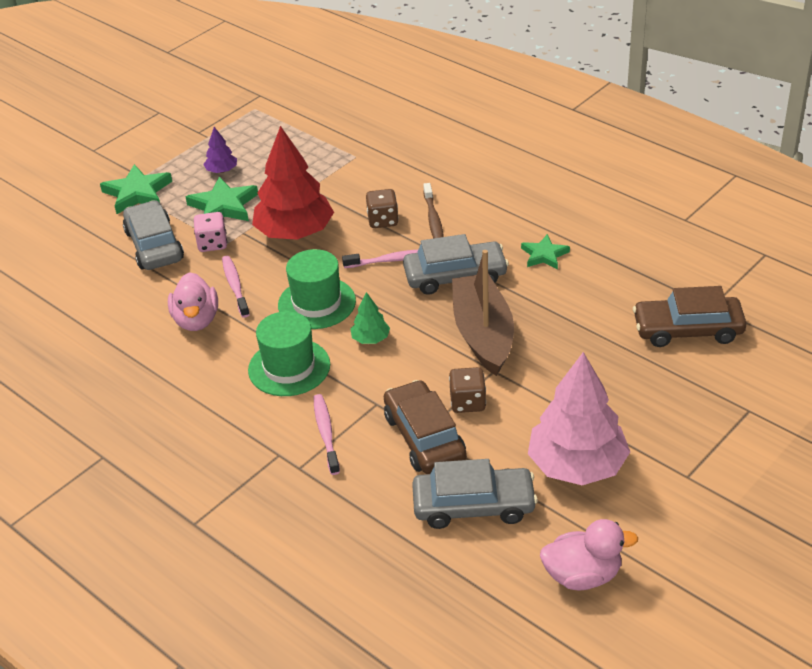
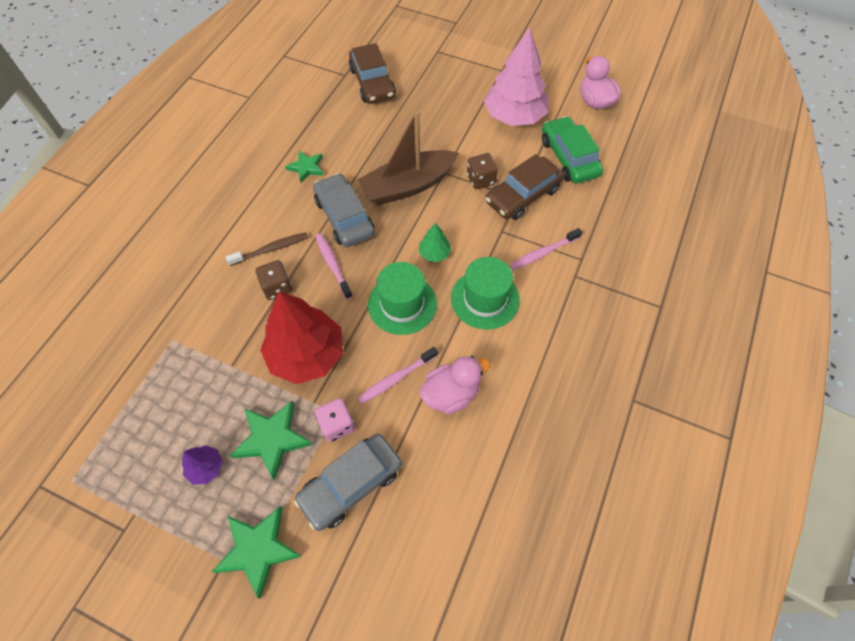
camera: 110 degrees left, 20 degrees up
(473, 506) = (569, 157): grey car -> green car

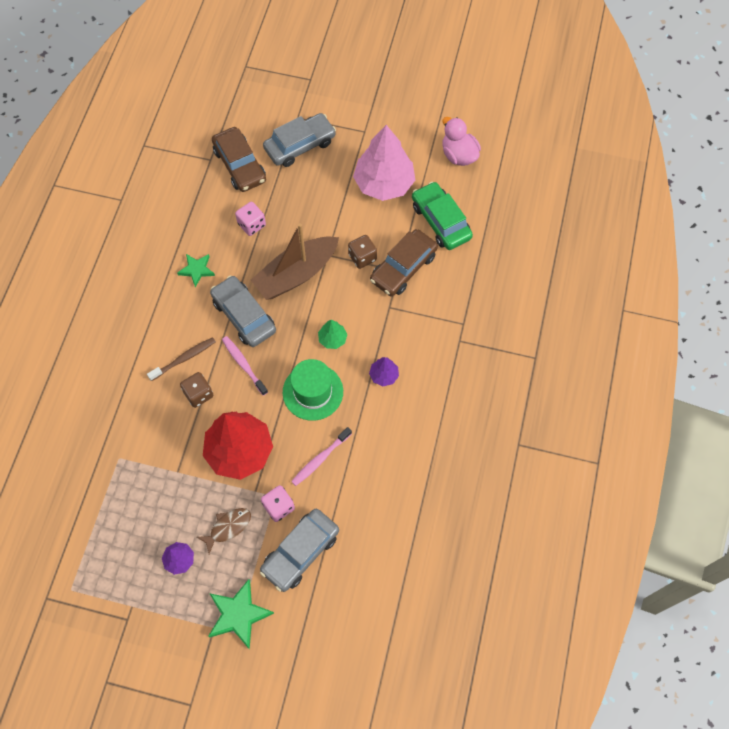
camera: 10 degrees left, 5 degrees up
(272, 439) = (228, 527): green star -> brown fish
(372, 135) = (251, 225): none -> pink dice
(435, 74) = (300, 145): none -> grey car
(451, 394) = (368, 464): pink duck -> none
(485, 299) = (384, 375): green hat -> purple tree
(543, 253) = (429, 323): pink toothbrush -> none

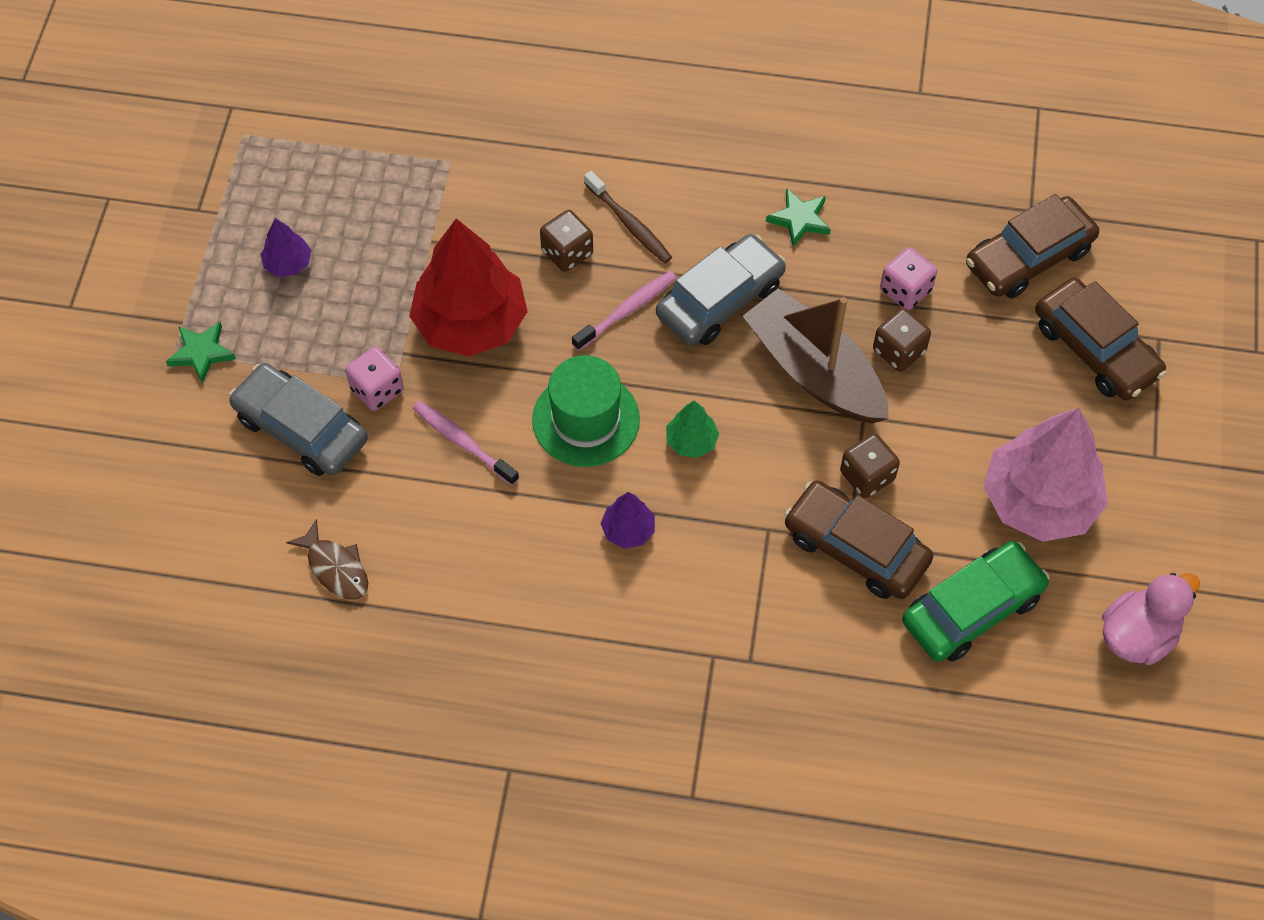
camera: 85 degrees right, 5 degrees down
(228, 527) = (340, 322): brown fish -> brown fish (335, 568)
(238, 614) = (201, 353): green star -> green star, size x0.64
(289, 233) = (899, 351): none -> brown dice
(300, 145) = (1095, 349): grey car -> brown car

